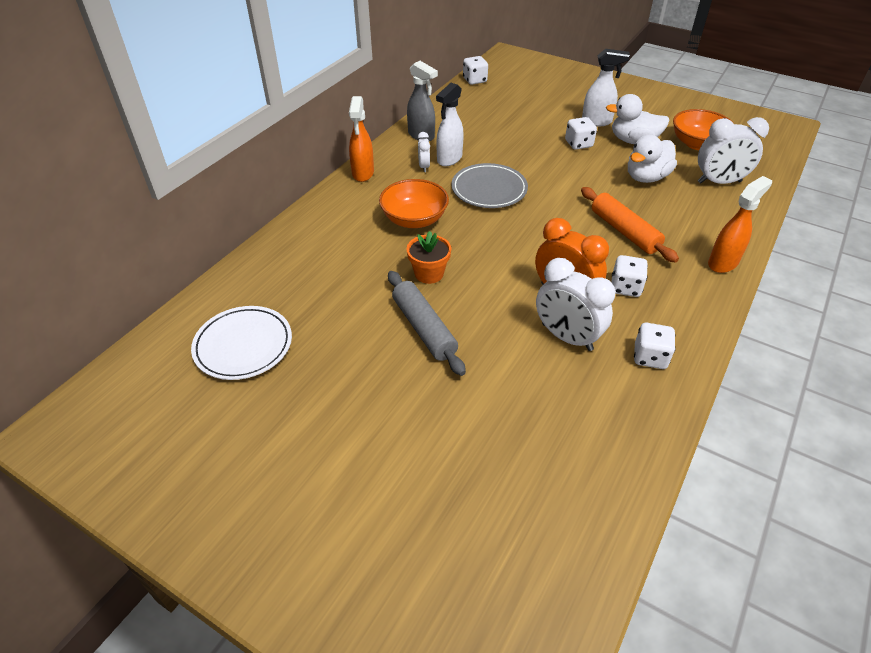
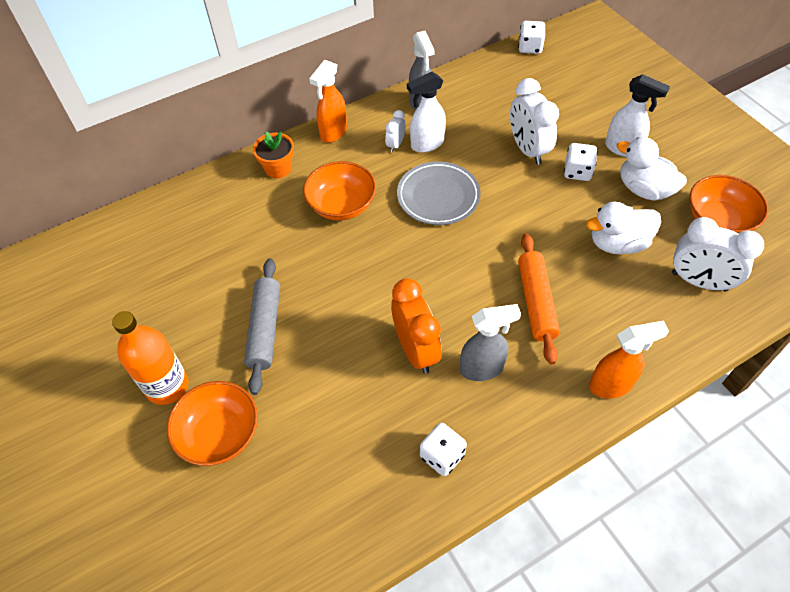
camera: 30 degrees right, 10 degrees up
(243, 346) = (116, 281): white plate -> none
(368, 407) = (167, 386): none -> orange bottle
(429, 273) = (311, 272): orange flower pot -> orange flower pot (278, 168)
(451, 422) = (220, 434): none -> orange bowl
(567, 337) = (381, 397): white clock -> white clock (527, 150)
(625, 287) = (482, 368): white dice -> grey spray bottle

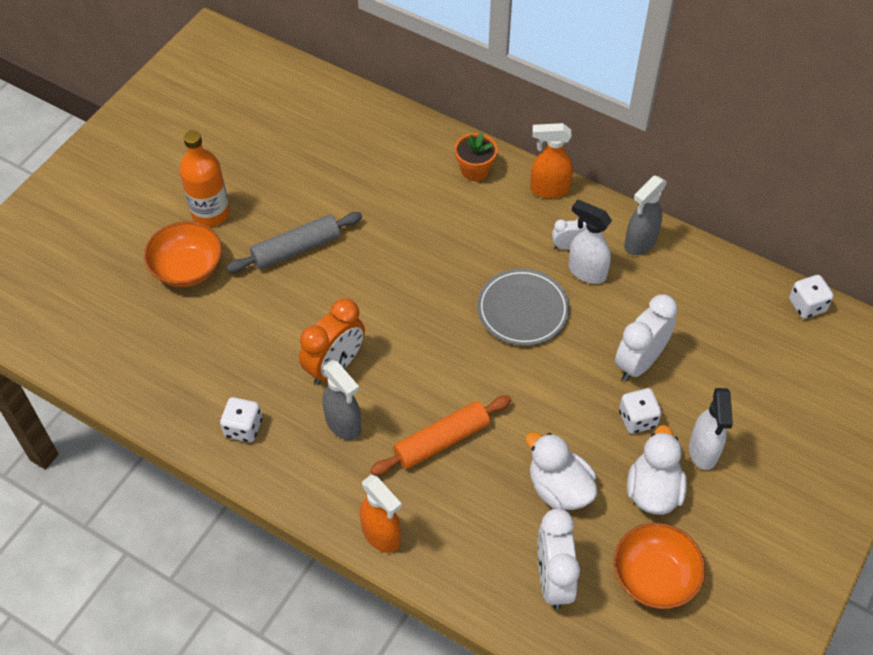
camera: 60 degrees right, 0 degrees up
(342, 205) = (462, 239): orange bowl -> none

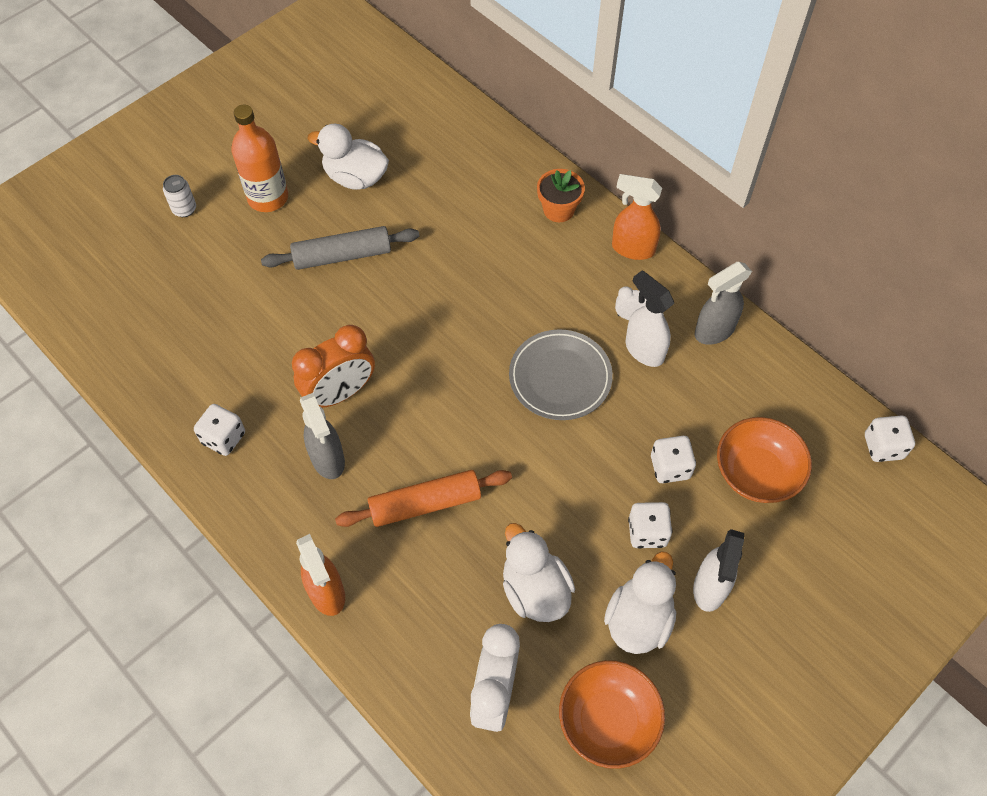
camera: 15 degrees right, 5 degrees up
(136, 239) = (184, 209): none -> white can
(187, 268) = (225, 252): orange bowl -> orange bowl (756, 473)
(285, 179) = (355, 177): none -> white duck
(639, 362) = (670, 467): white clock -> white dice

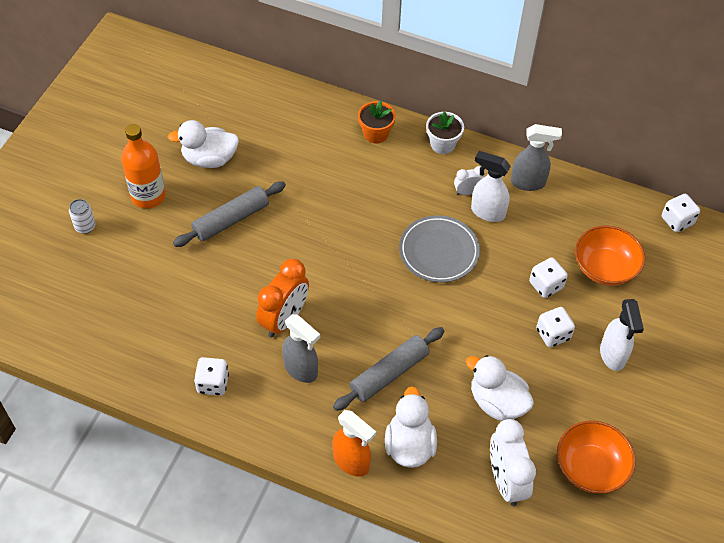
camera: 25 degrees left, 5 degrees down
(425, 503) = (389, 373): orange rolling pin -> grey rolling pin
(632, 248) = (442, 144): orange spray bottle -> white flower pot
(638, 619) = (576, 394): white duck -> white duck (409, 445)
(713, 331) = (528, 183): grey spray bottle -> grey spray bottle turned 120 degrees counterclockwise

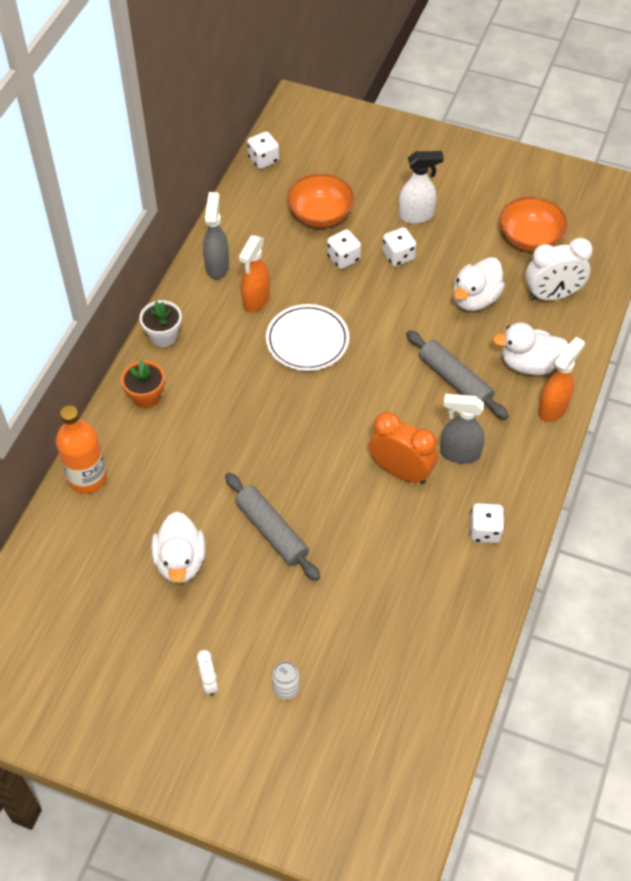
camera: 90 degrees left, 0 degrees up
(148, 196) = (238, 623): orange bottle -> orange bottle (87, 478)
(301, 369) = (459, 453): grey spray bottle -> grey spray bottle turned 120 degrees counterclockwise
(438, 251) = (307, 340): grey plate -> white plate
(467, 192) = (229, 316): white clock -> white clock (209, 682)
(487, 212) = (256, 300): white spray bottle -> orange spray bottle

